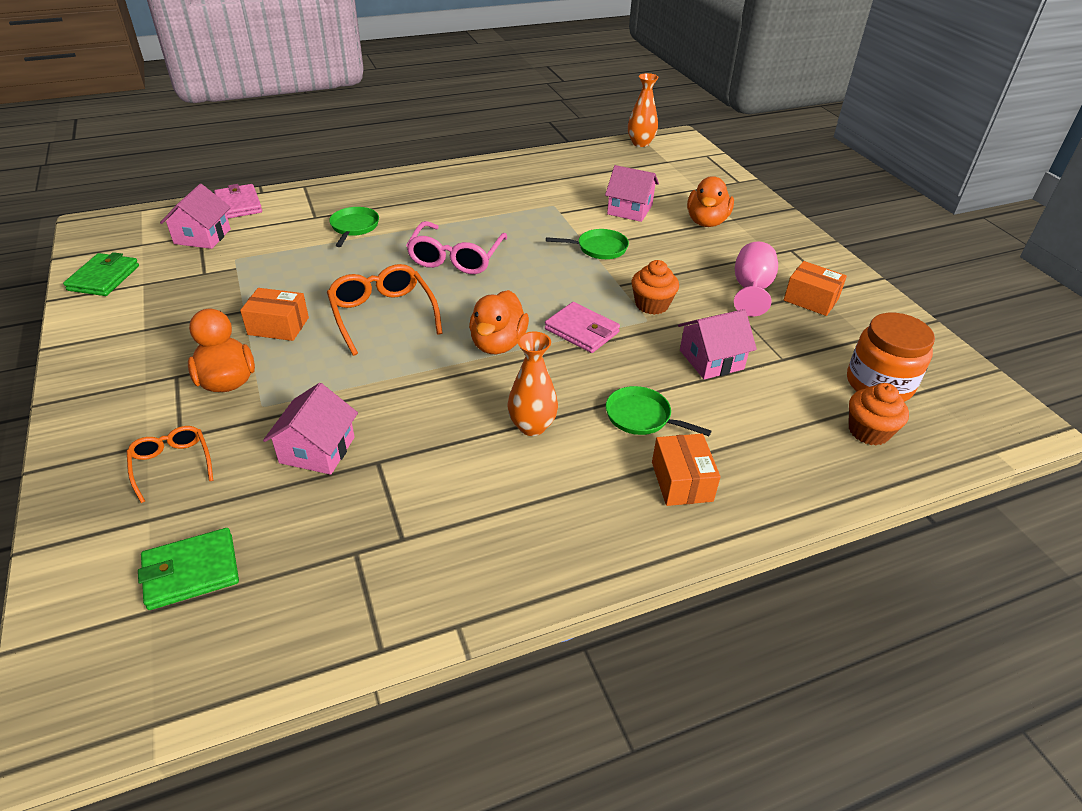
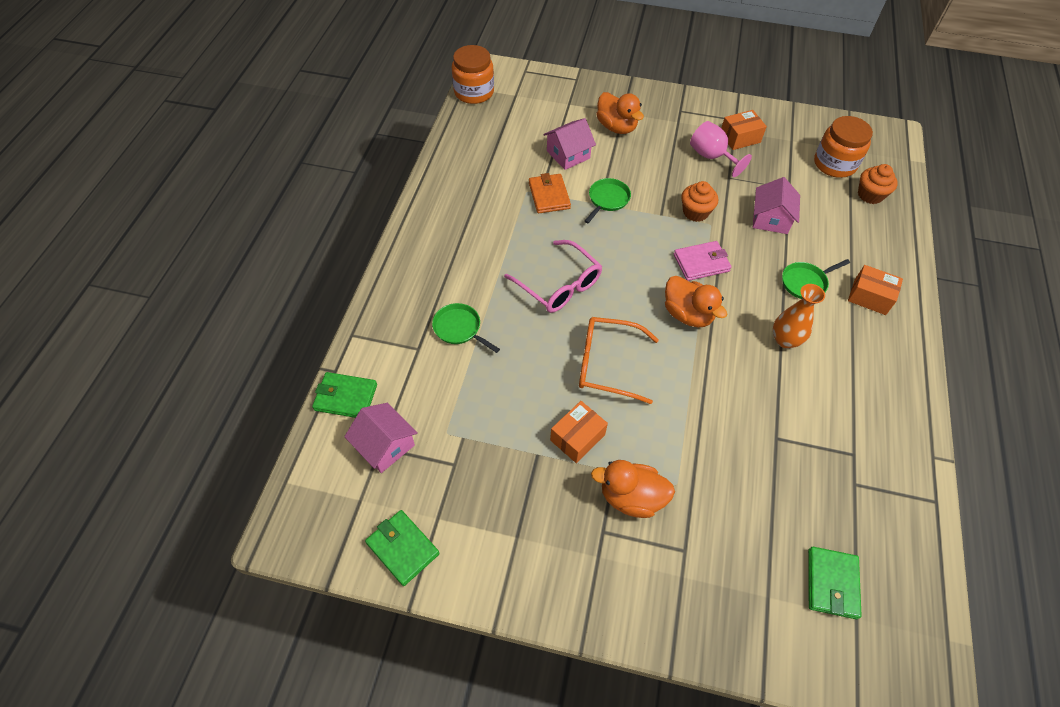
camera: 55 degrees left, 15 degrees up
(172, 464) = (715, 565): orange glasses -> none
(239, 205) = (346, 397): pink wallet -> green wallet
(317, 450) = (746, 468): pink house -> none
(562, 217) = (549, 196): none -> orange wallet
(640, 143) = (474, 92): orange vase -> orange jar

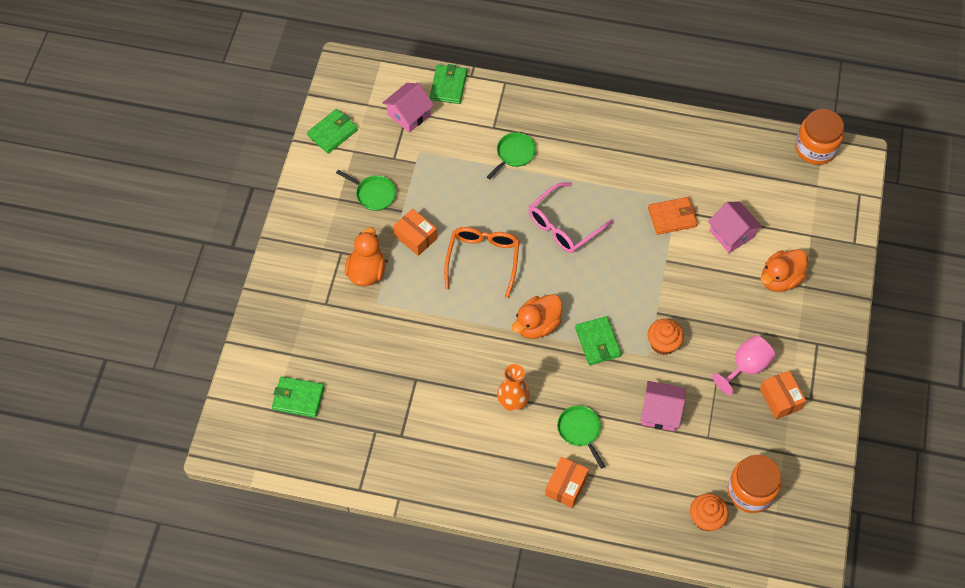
camera: 90 degrees right, 5 degrees up
(607, 200) = (672, 267): green pan -> green pan (373, 194)
(701, 263) = (597, 342): pink wallet -> green wallet

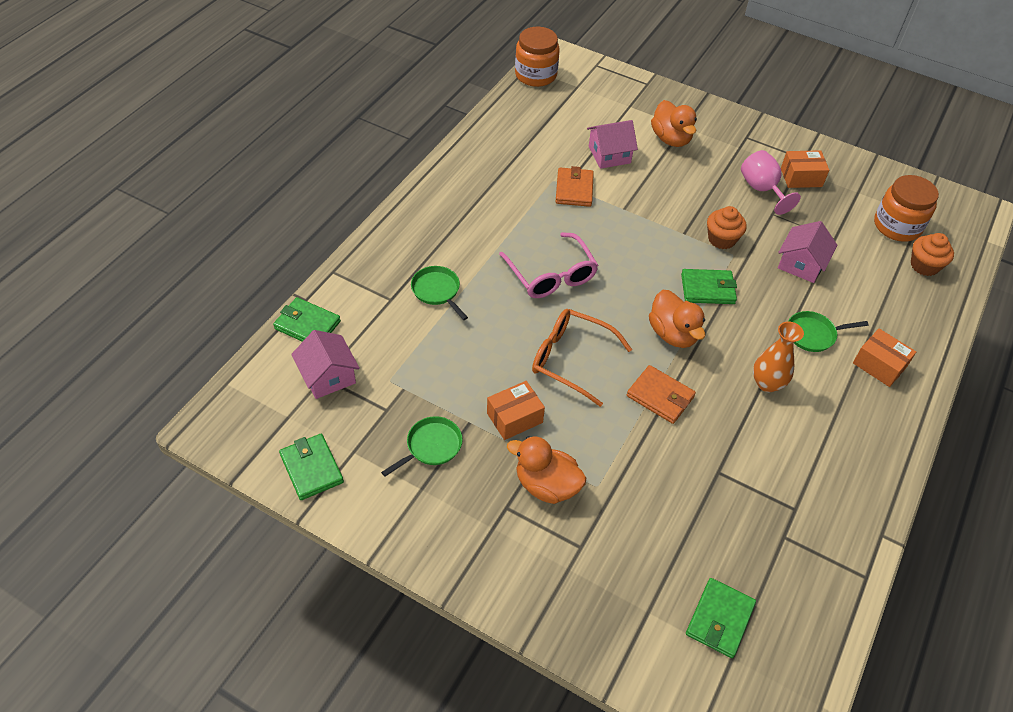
camera: 75 degrees left, 10 degrees down
(470, 327) = (660, 396): none -> orange wallet

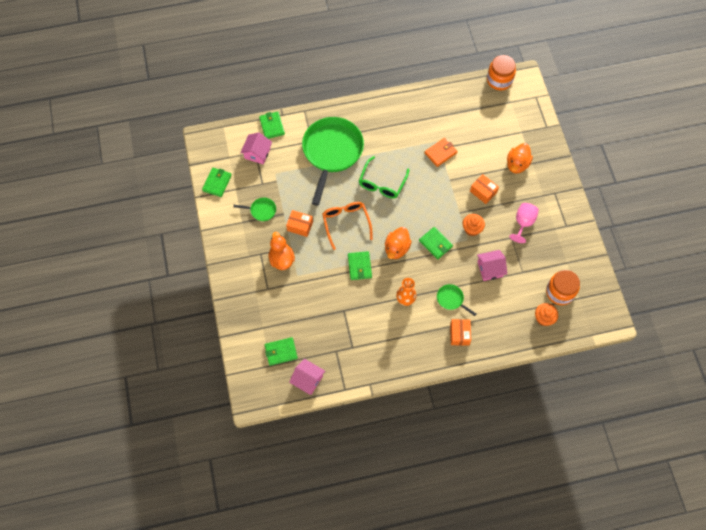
camera: 50 degrees right, 15 degrees up
(437, 291) = (332, 152): green pan -> green pan, size x2.45
(551, 275) = (382, 183): pink glasses -> green glasses
(609, 155) = (478, 149): pink house -> pink house (308, 380)
(660, 396) = (359, 266): orange wallet -> green wallet
(801, 177) = (550, 233): orange box -> orange box (483, 192)

